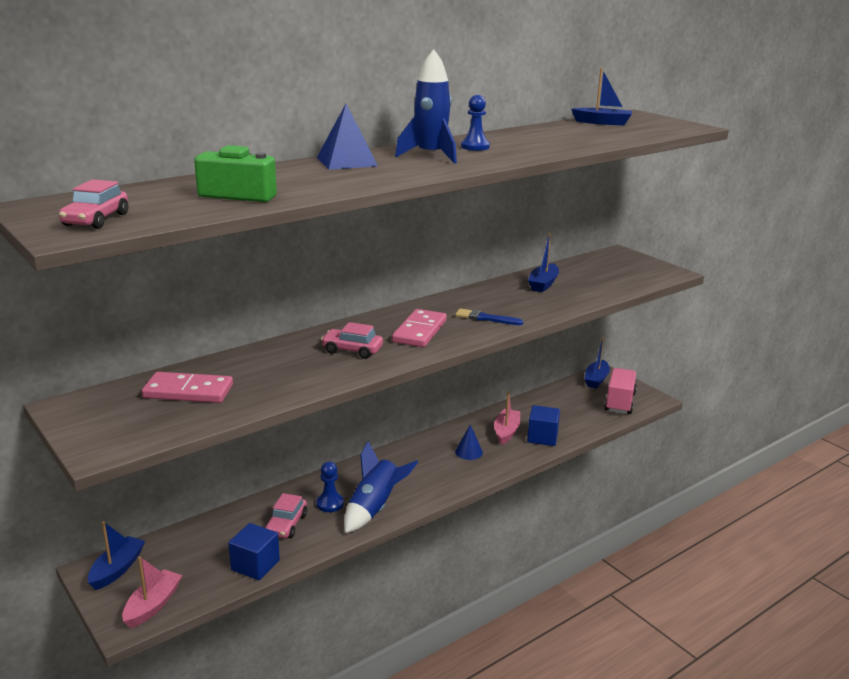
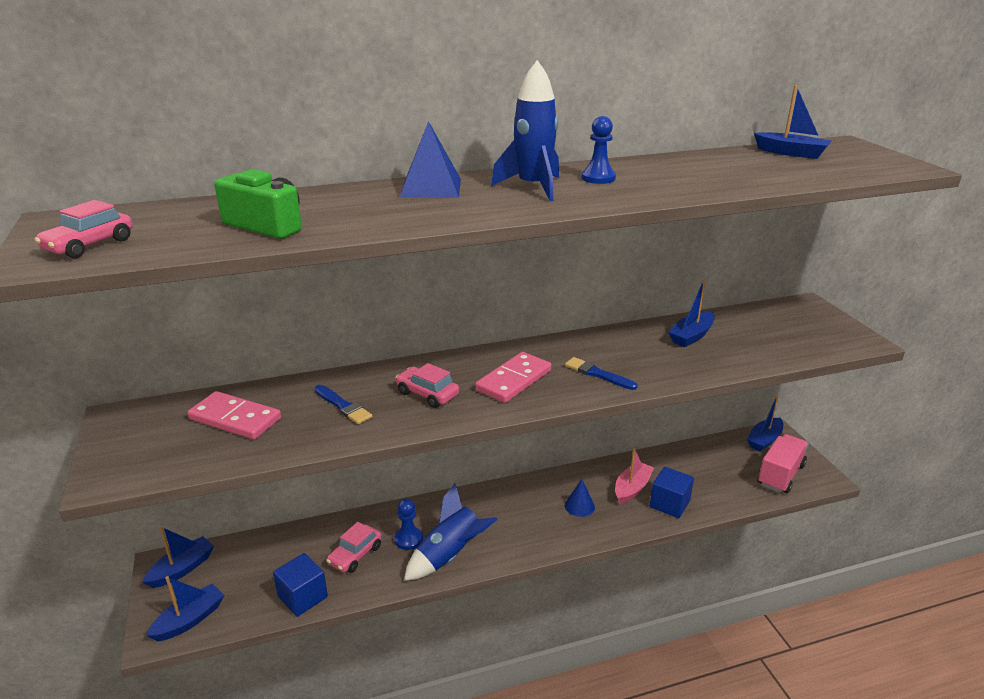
camera: 20 degrees right, 5 degrees up
(153, 605) = (190, 620): pink boat -> blue boat
(283, 369) = (343, 406): none -> blue brush

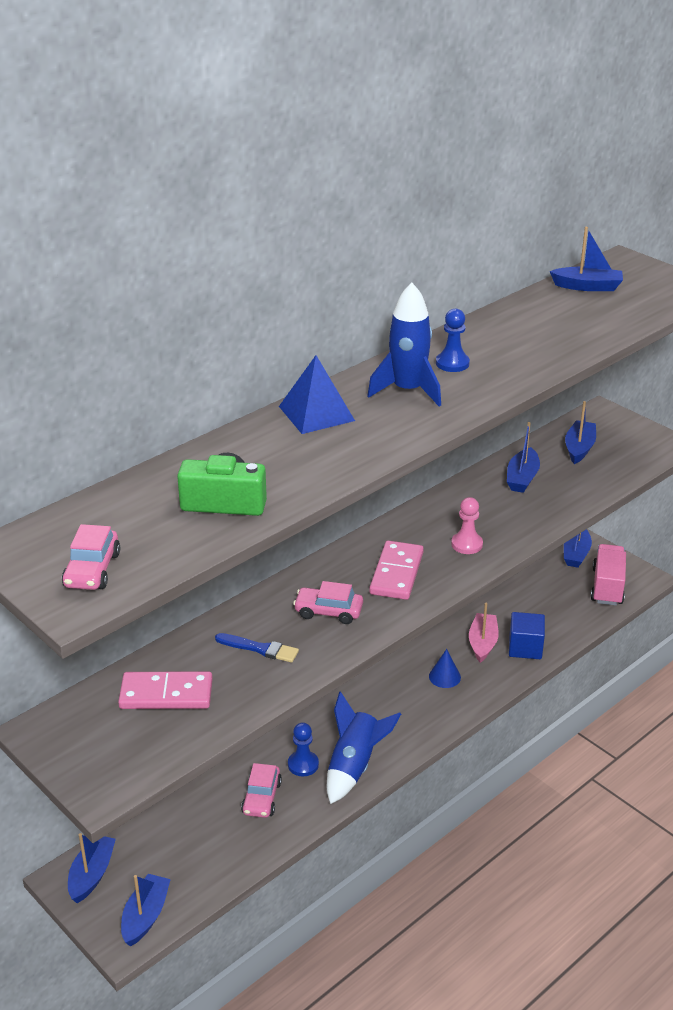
camera: 25 degrees left, 5 degrees up
(303, 597) = (241, 854): blue cube -> none
(597, 374) = (466, 544): blue brush -> pink pawn
(765, 326) = (579, 448): none -> blue boat

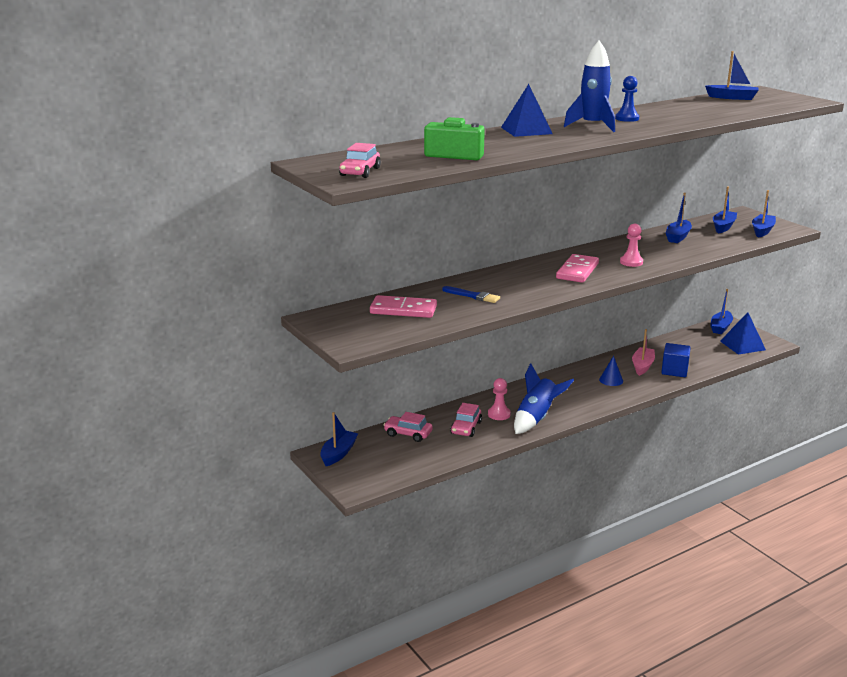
camera: 10 degrees right, 10 degrees down
(145, 916) = (372, 477): blue boat -> blue boat (762, 231)
(303, 764) = (499, 414): blue pawn -> pink pawn
(328, 612) = (525, 284): pink car -> pink car (408, 434)
(607, 587) = (742, 345): pink truck -> blue pyramid

